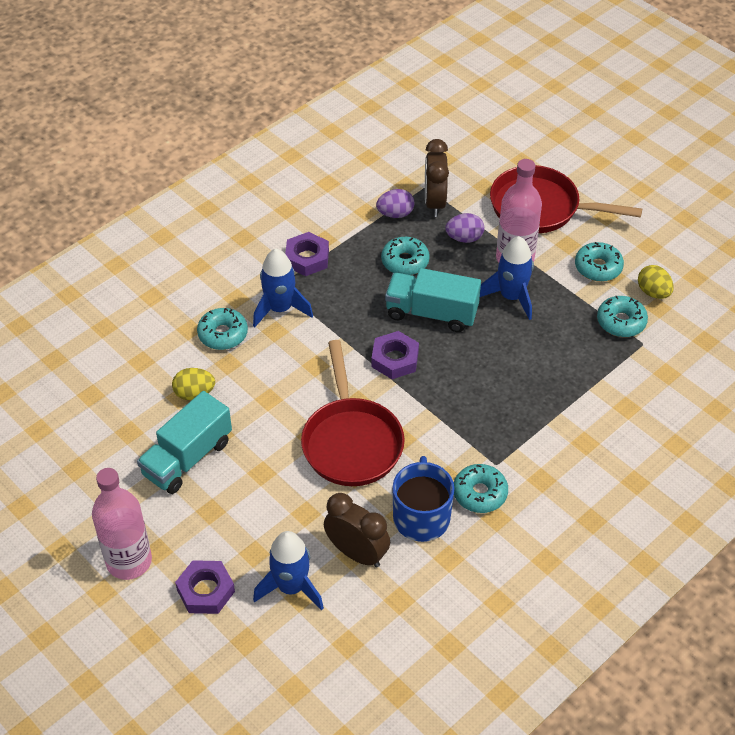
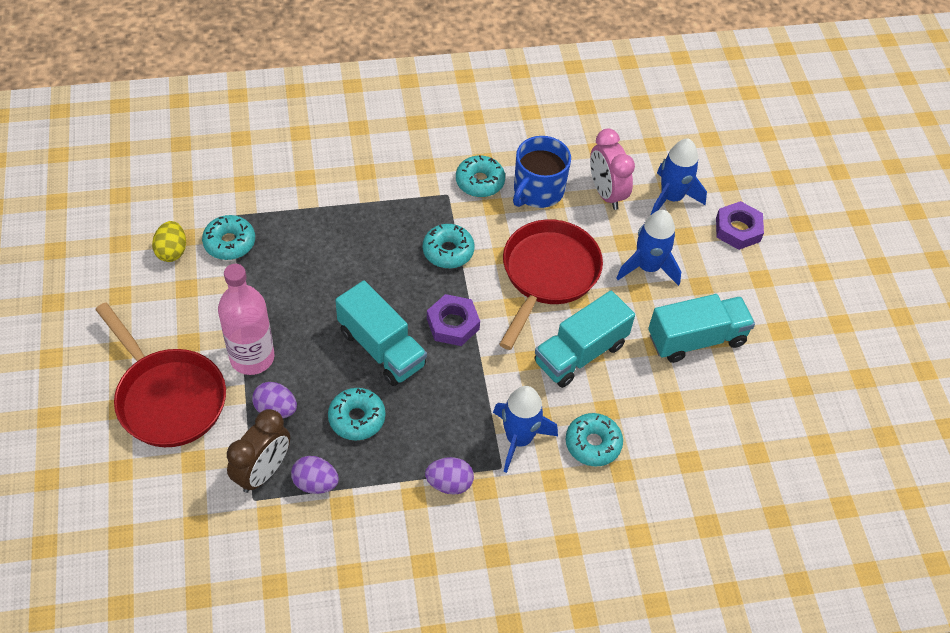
camera: 150 degrees left, 5 degrees up
(129, 561) = (788, 282): pink bottle -> none
(194, 393) = (656, 396): yellow egg -> none
(277, 393) = (580, 353): none -> turquoise truck
(307, 258) = (449, 483): purple nut -> purple egg
(357, 553) = (606, 193): brown clock -> pink clock
(511, 297) = (295, 321): blue rocket -> blue rocket (648, 267)
(598, 267) = (189, 302): turquoise donut -> turquoise donut (448, 251)

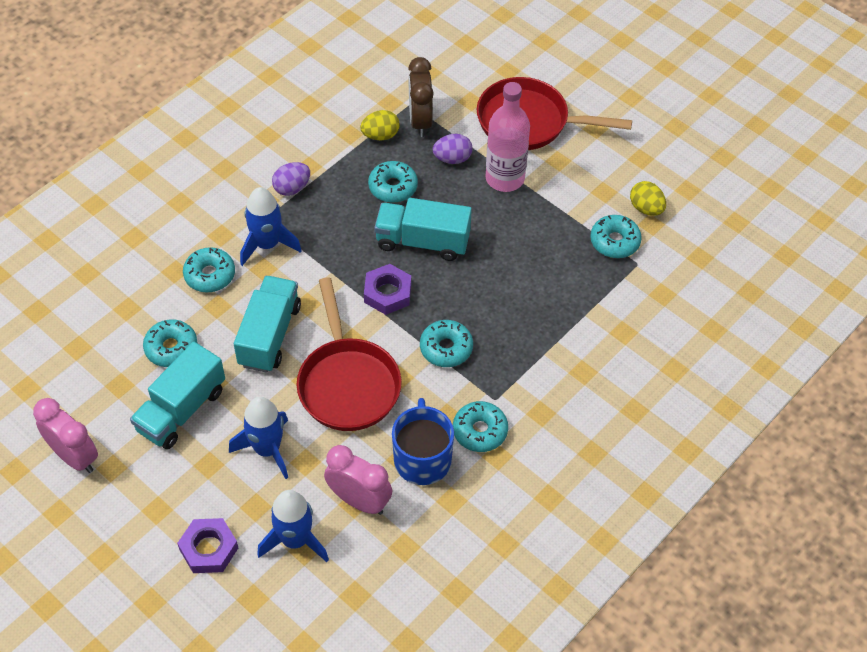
camera: 145 degrees right, 0 degrees up
(315, 483) = (380, 135): purple egg -> yellow egg
(672, 397) = (171, 348): none -> turquoise donut
(806, 357) = (74, 456): none -> pink clock

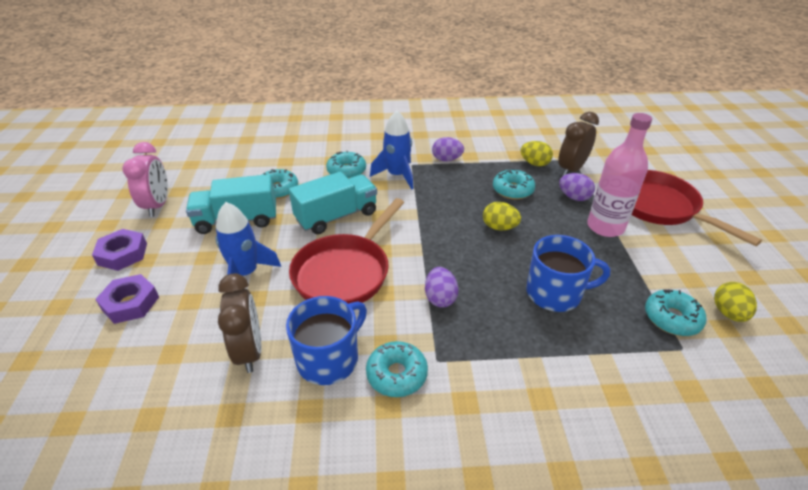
camera: 45 degrees right, 15 degrees down
(295, 540) = (177, 341): blue rocket -> none
(359, 501) = (249, 351): pink clock -> brown clock
(387, 293) = (439, 240): purple nut -> purple nut (123, 254)
(422, 241) = (499, 227): turquoise truck -> yellow egg
(446, 348) = (440, 298): turquoise donut -> purple egg
(522, 279) = (555, 293): none -> blue mug

